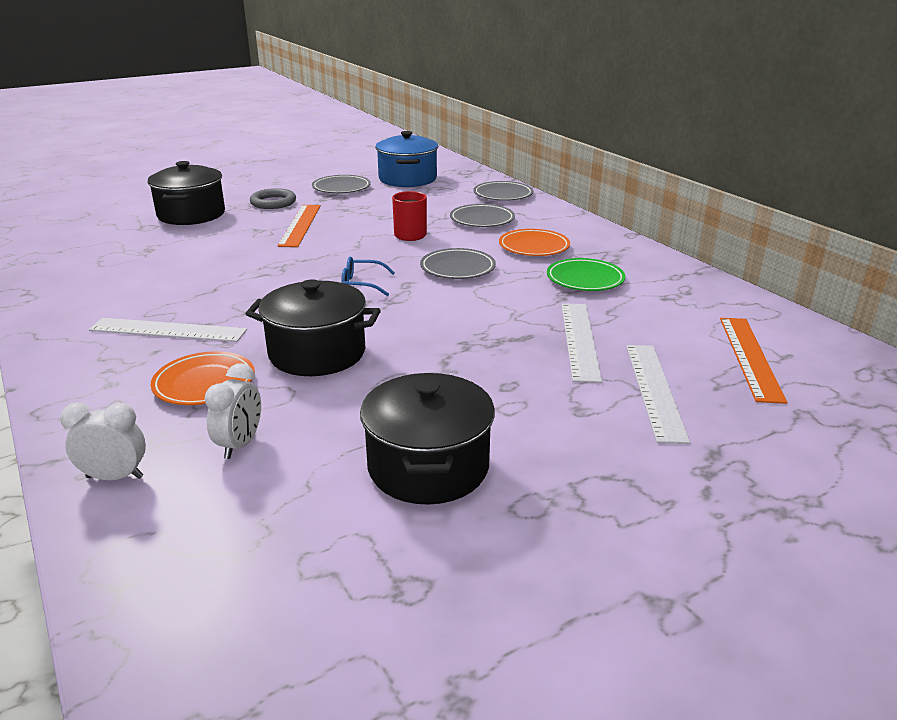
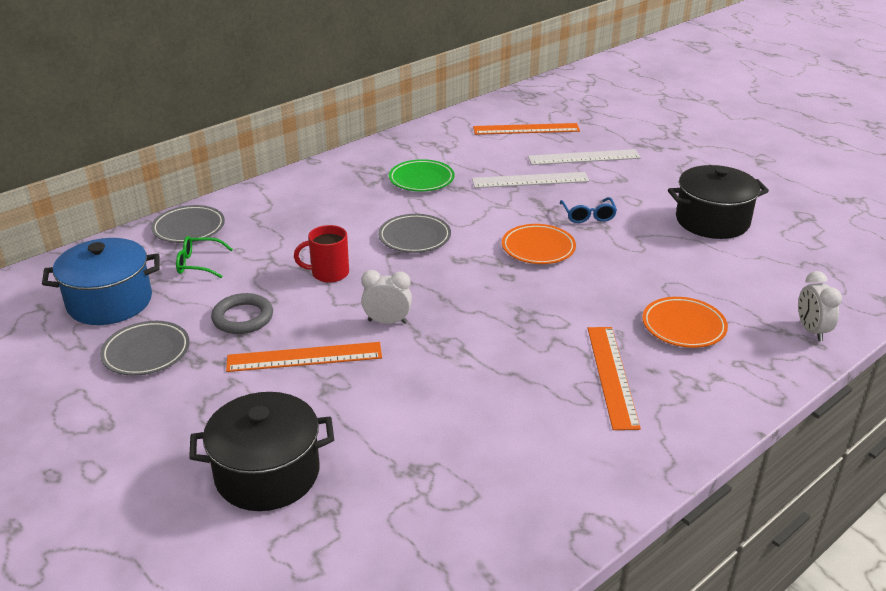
camera: 100 degrees left, 5 degrees up
(168, 330) = (612, 375): white ruler -> orange ruler
(240, 444) = (742, 290): white clock -> white clock (387, 322)
(273, 202) = (211, 403): grey ring -> grey ring (243, 318)
(317, 353) = (607, 283): black pot -> none
(362, 284) = (468, 283): blue glasses -> blue glasses (588, 216)
(446, 198) = (199, 264): none -> green glasses
(482, 220) = (277, 235): grey plate -> none
(534, 247) = (352, 203): orange plate -> orange plate (538, 248)

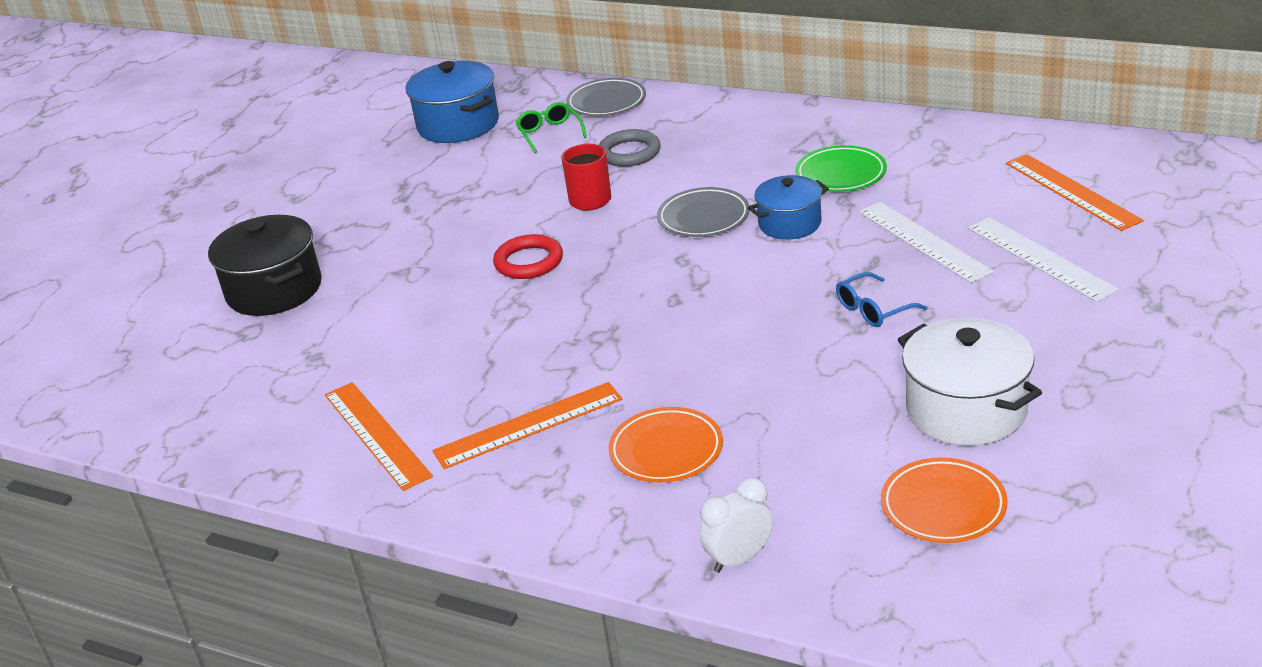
camera: 70 degrees right, 0 degrees up
(146, 352) = (398, 172): grey plate -> none
(243, 318) = (480, 190): grey ring -> grey ring (629, 153)
(304, 357) = (441, 243): orange ruler -> orange ruler (376, 434)
(387, 322) = (529, 262): white clock -> red ring
(460, 212) = (789, 224): none -> blue pot
(538, 248) = (755, 299): orange plate -> orange plate (943, 506)
(712, 221) = (966, 410): black pot -> white pot

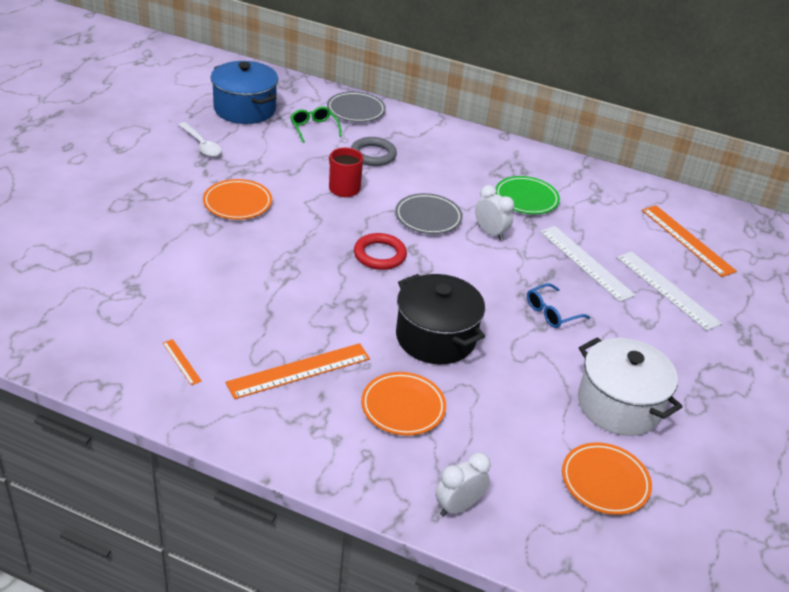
camera: 10 degrees left, 5 degrees up
(274, 290) = (101, 225): black pot -> black pot (435, 337)
(376, 434) = (181, 362): orange ruler -> orange ruler, size x0.47
(402, 176) = (201, 145): none -> white spoon
(448, 239) = (237, 203): none -> orange plate
(529, 262) = (298, 232): red ring -> red ring (380, 255)
(789, 224) = (490, 233): blue pot -> white clock

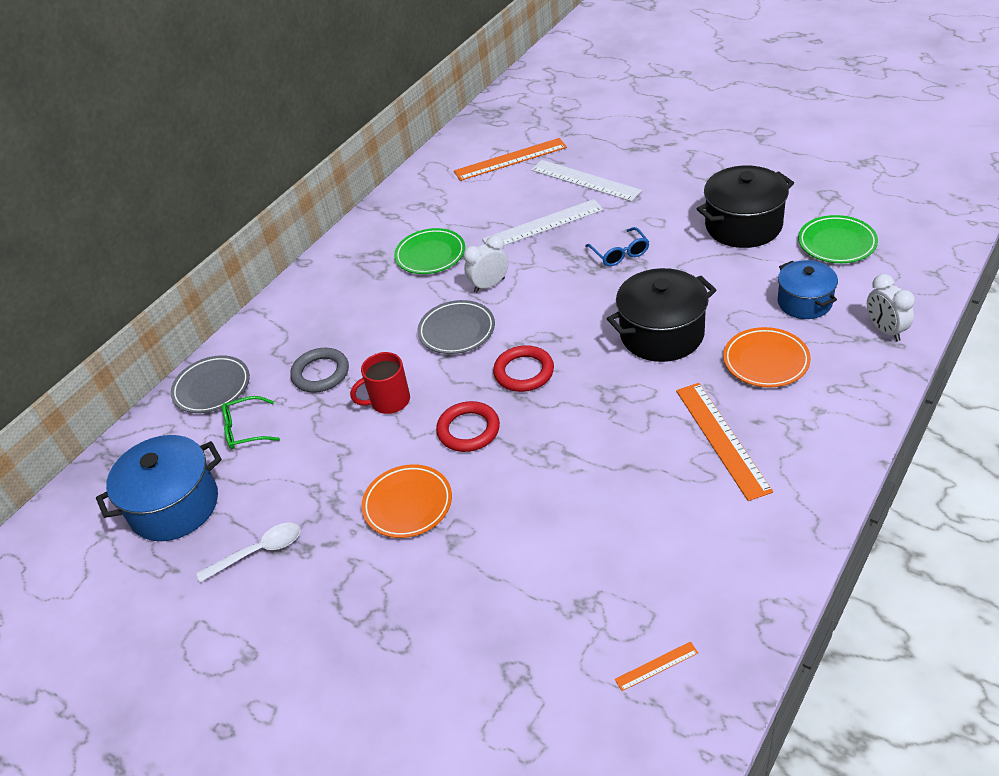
camera: 70 degrees left, 5 degrees up
(181, 362) = (717, 543): orange ruler -> orange ruler (656, 666)
(312, 228) = (468, 430): none -> red ring
(496, 444) = (804, 302): none -> blue pot
(605, 482) = (837, 243): orange plate -> green plate
(619, 405) = (743, 226): white pot -> black pot
(667, 290) = (585, 180): white ruler -> white ruler turned 60 degrees clockwise

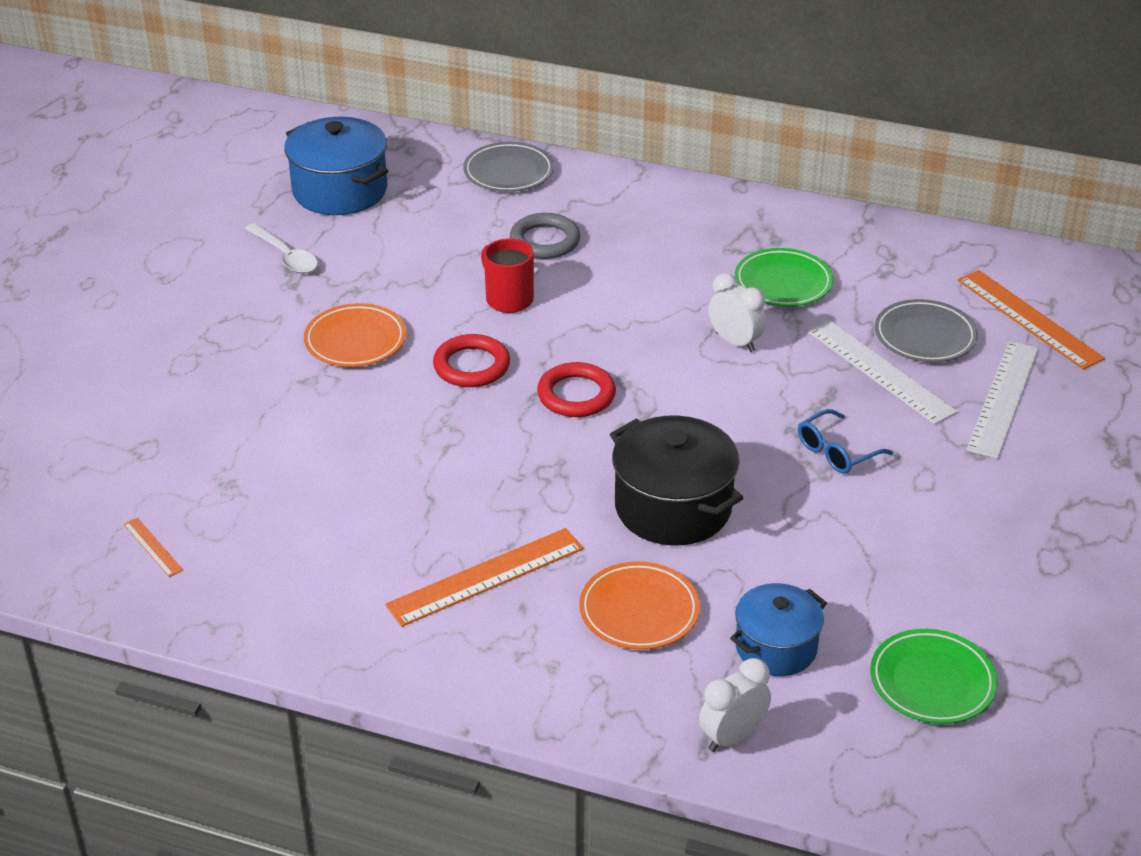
camera: 70 degrees right, 5 degrees down
(246, 430) = (449, 210): green glasses -> none
(457, 331) = (640, 329): grey plate -> grey plate (924, 336)
(743, 226) = (944, 574): black pot -> none

